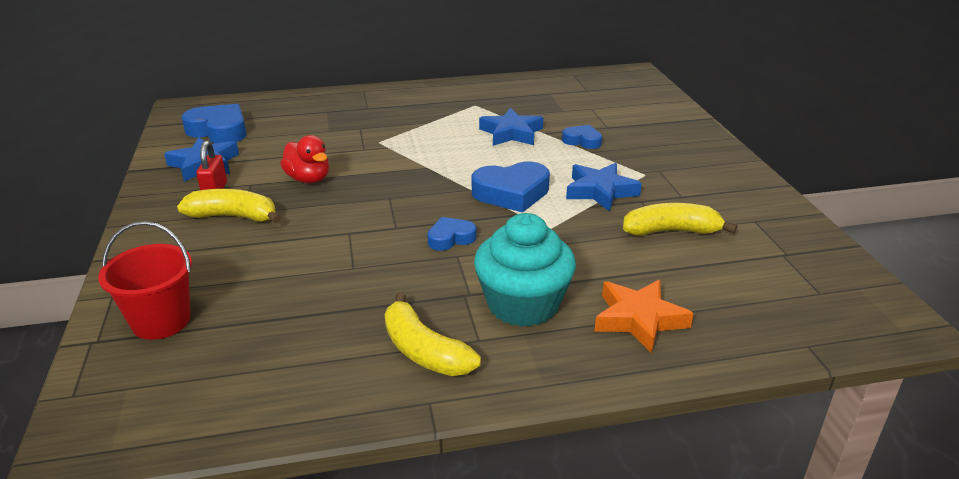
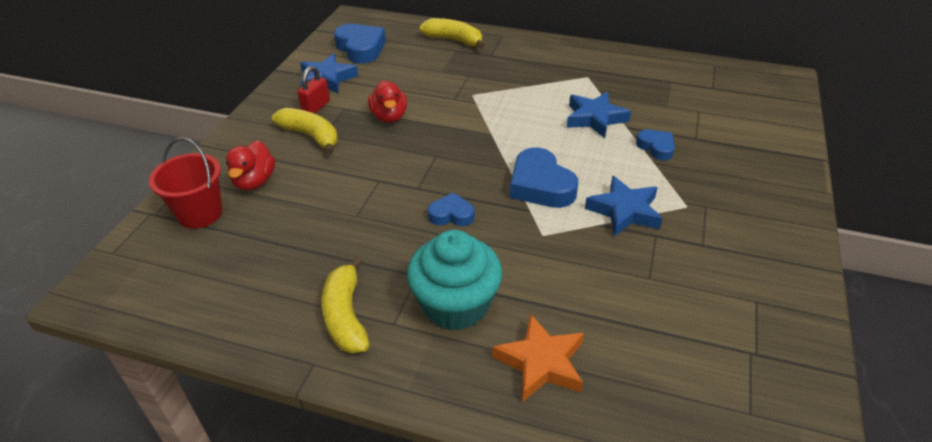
camera: 30 degrees right, 10 degrees up
(204, 273) = (254, 182): none -> red duck
(511, 193) = (540, 185): blue heart -> blue heart turned 45 degrees clockwise
(671, 231) = (655, 281): yellow banana -> yellow banana (454, 40)

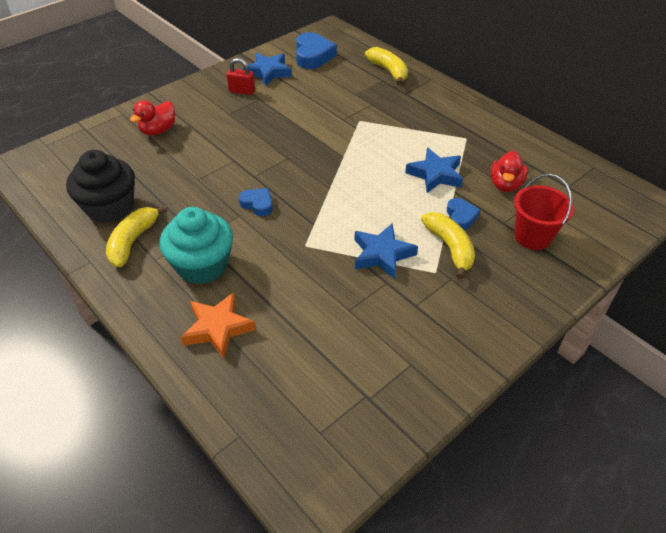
camera: 30 degrees right, 5 degrees up
(200, 213) = (110, 139): red bucket -> red bucket (532, 236)
(276, 290) = (110, 207): none -> black cupcake
(310, 136) = (219, 111): yellow banana -> yellow banana (449, 248)
(316, 107) = (242, 91): red padlock -> red padlock turned 45 degrees clockwise
(389, 117) = (283, 116): red duck -> red duck (505, 185)
(540, 185) = (339, 209): blue heart -> none

